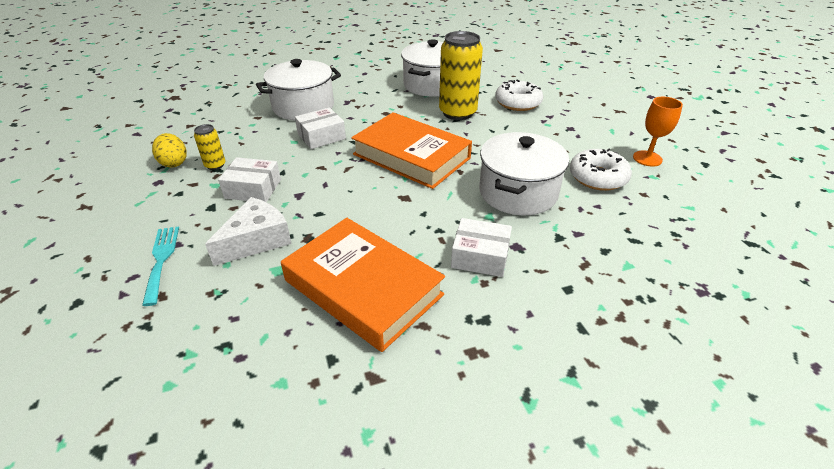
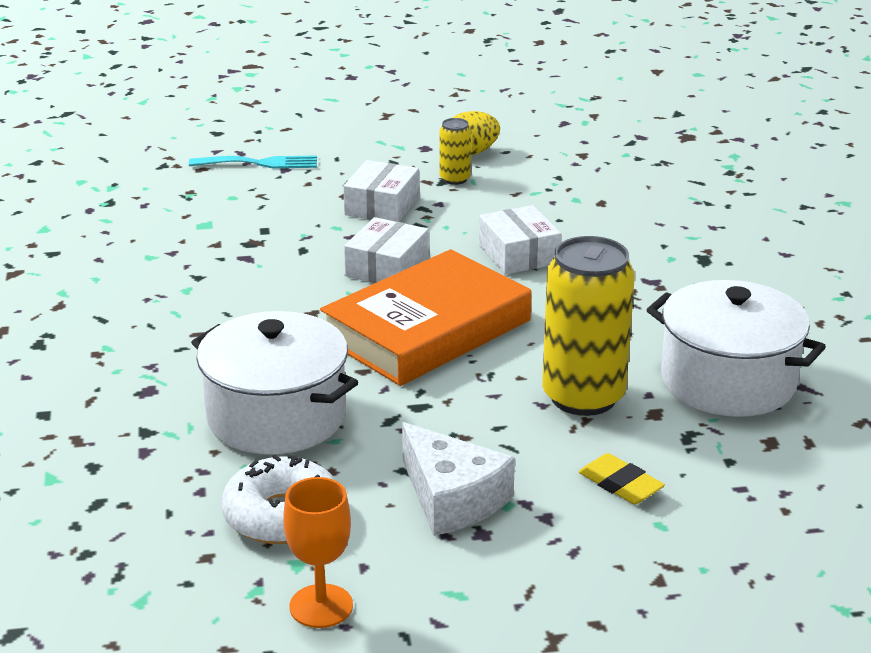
camera: 100 degrees right, 10 degrees down
(256, 240) = (266, 211): white cheese -> white cheese (452, 498)
(303, 107) = (635, 240): white pot -> none
(363, 288) = (141, 273): orange book -> none
(480, 256) = (145, 357): white box -> white box (387, 268)
(518, 103) = (620, 485): white donut -> yellow eraser

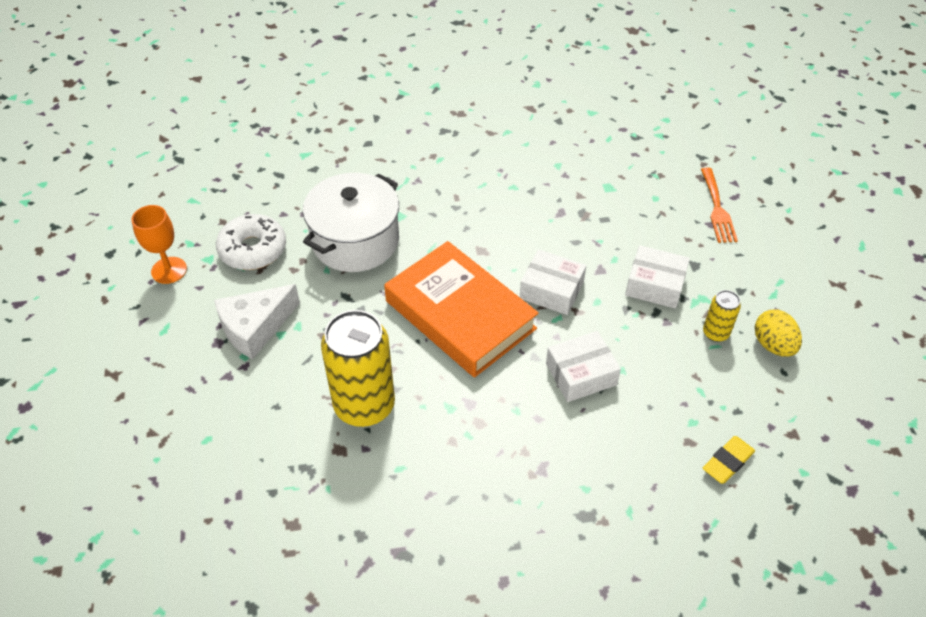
camera: 90 degrees right, 20 degrees up
(260, 163) = (717, 209): turquoise fork -> orange fork
(620, 485) = (254, 420): yellow eraser -> yellow eraser (727, 462)
(728, 381) = (379, 506): white pot -> none

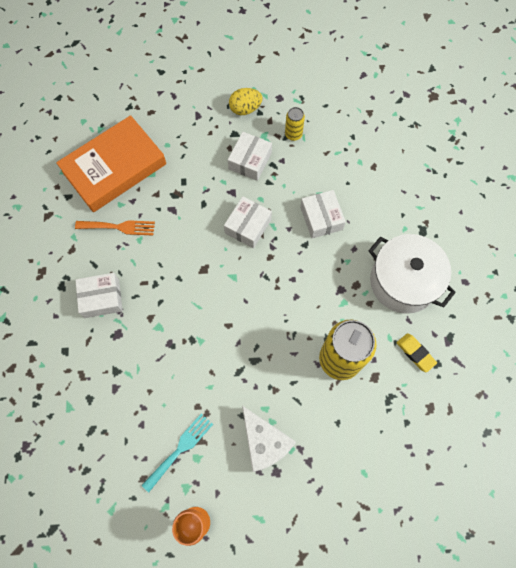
camera: 85 degrees left, 20 degrees up
(253, 249) = (180, 449): white donut -> turquoise fork
(355, 241) = (181, 363): white pot -> white pot (403, 282)
(432, 164) = (101, 298): none -> white box
(460, 315) = (264, 290): orange book -> orange book (114, 168)
(717, 209) = (184, 109): orange fork -> orange fork (119, 227)
(727, 462) = (388, 150): yellow eraser -> yellow eraser (415, 353)
(773, 345) = (305, 106): yellow egg -> yellow egg (245, 109)

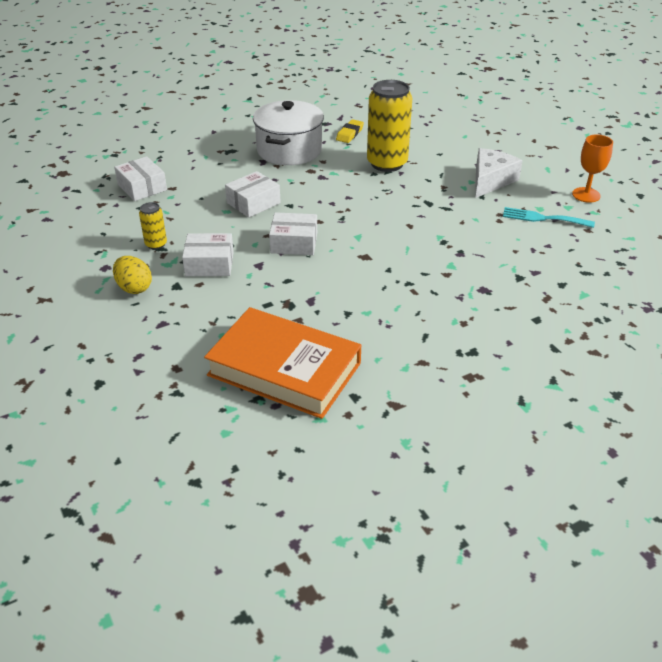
camera: 115 degrees left, 30 degrees down
(101, 298) = (457, 314): white box -> white box (142, 187)
(119, 227) = (363, 333): orange fork -> none

